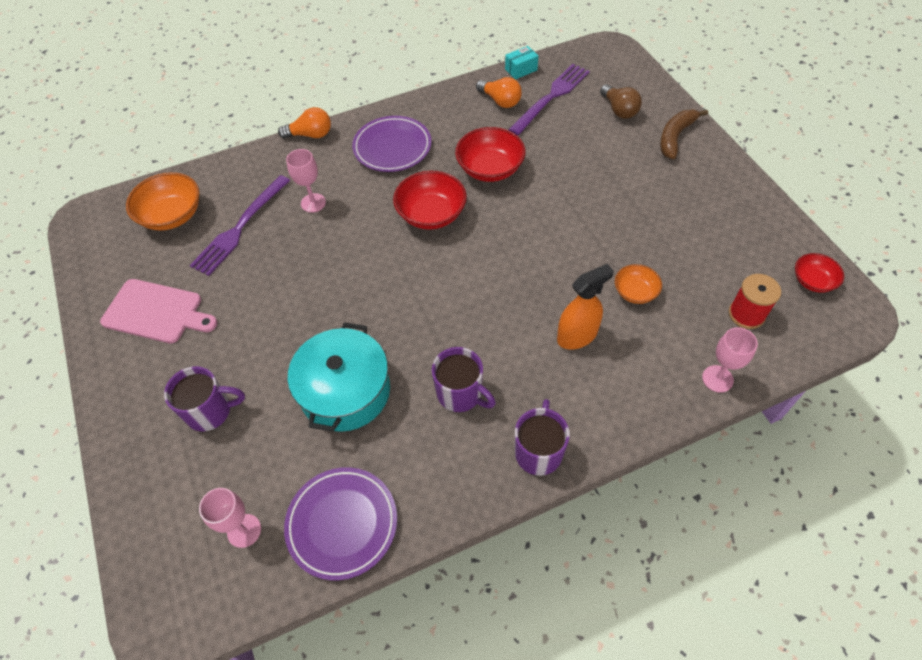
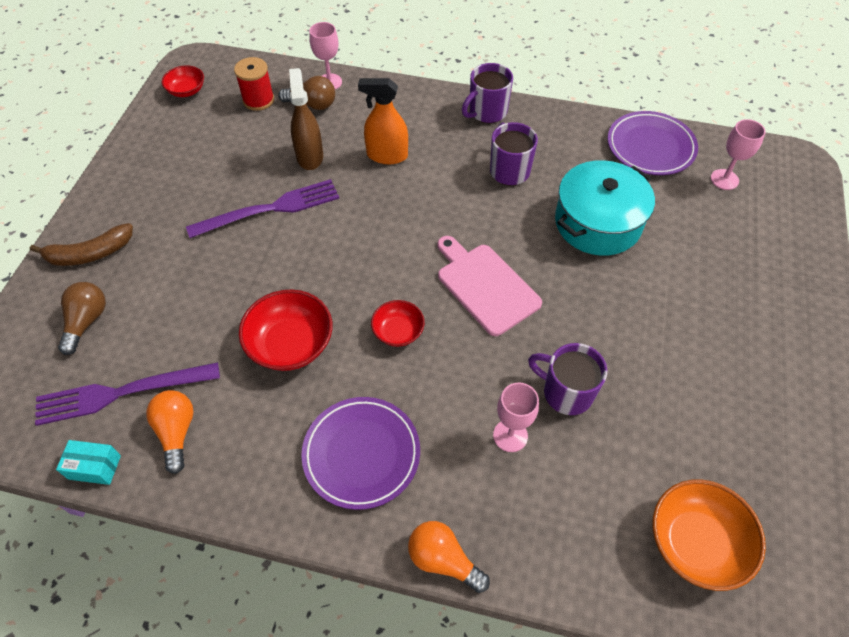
camera: 145 degrees left, 0 degrees up
(156, 312) = (752, 406): pink cutting board -> pink cutting board (485, 286)
(210, 411) = (723, 273): purple mug -> purple mug (566, 392)
(240, 228) = (615, 459): purple fork -> purple fork (270, 209)
(431, 214) = (398, 332): red bowl -> red bowl, size x0.59
(635, 292) = (310, 156): orange bowl -> brown spray bottle
(699, 342) = (312, 104): none -> brown light bulb

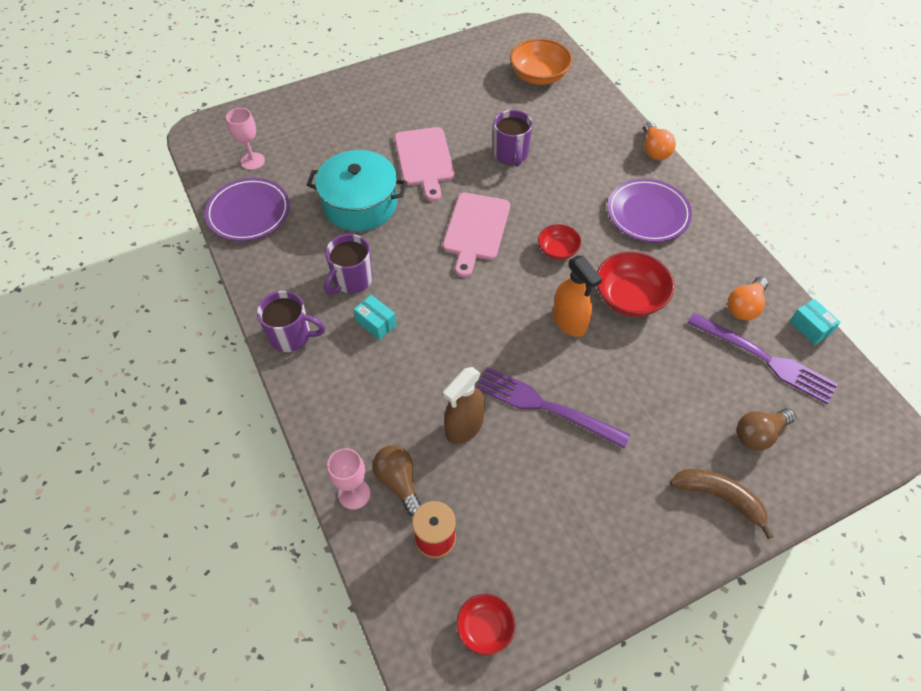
camera: 130 degrees left, 0 degrees up
(387, 155) = (410, 370): orange spray bottle -> orange spray bottle (569, 322)
(450, 161) = (376, 323): none -> turquoise box
(510, 435) = (563, 162): pink goblet -> none
(621, 308) = (424, 160): none -> pink cutting board

